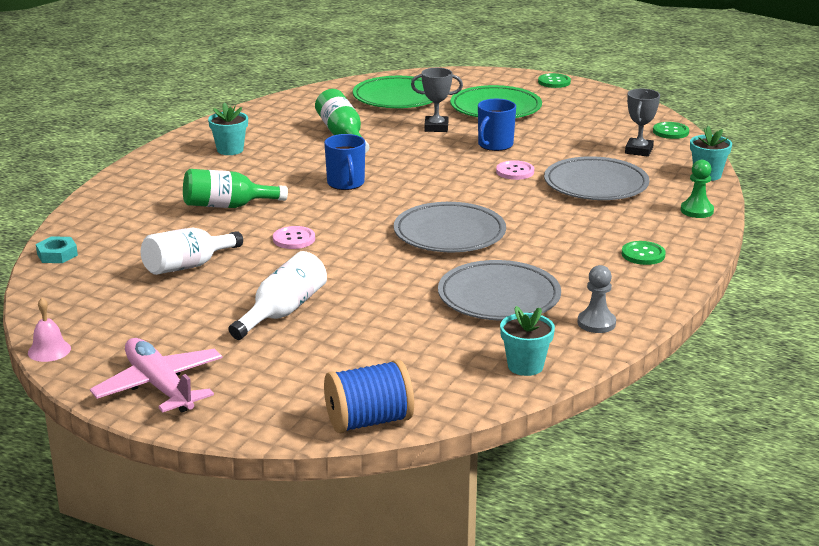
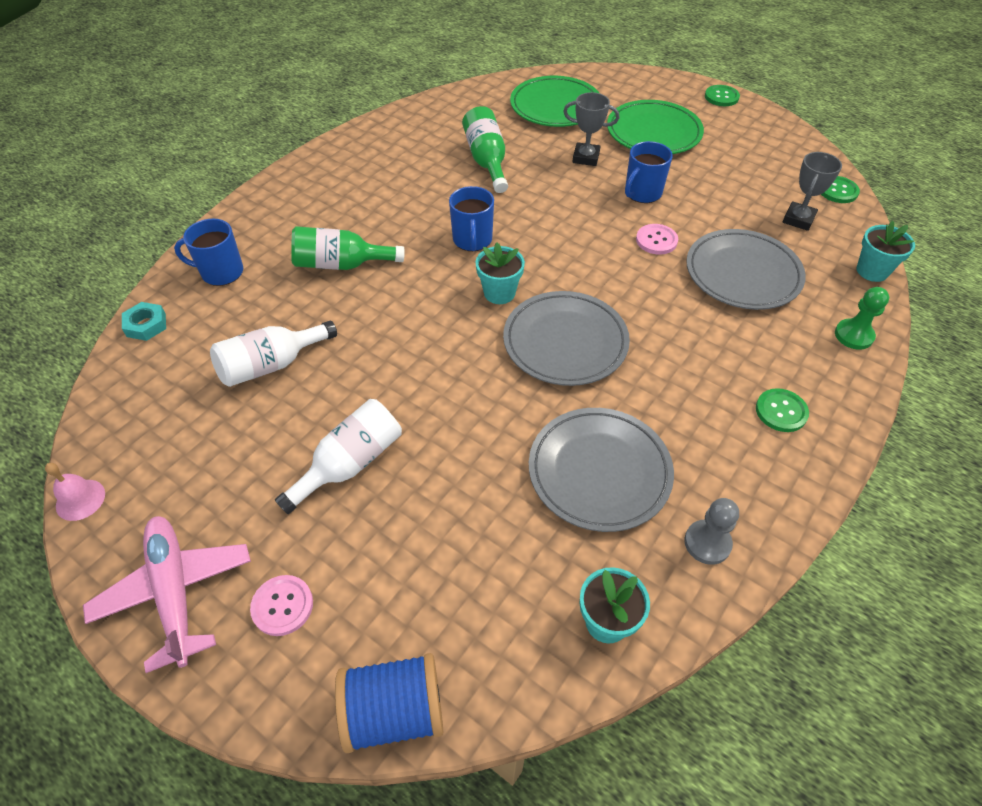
camera: 10 degrees right, 25 degrees up
(114, 219) = (221, 272): none -> blue mug
(230, 150) = (368, 171): turquoise flower pot -> turquoise flower pot (499, 293)
(294, 239) = (395, 330): pink button -> pink button (282, 606)

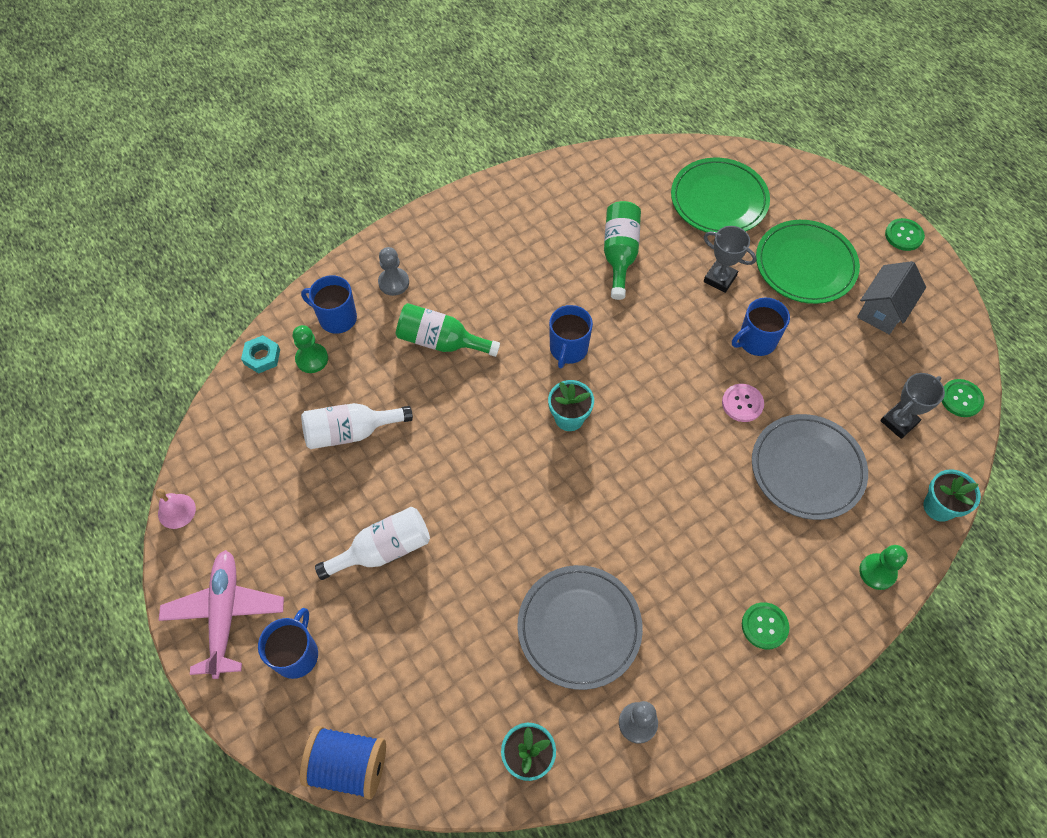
camera: 20 degrees right, 10 degrees up
(205, 313) = (312, 359): none -> green pawn
(272, 230) = (394, 282): none -> grey pawn
(282, 606) = (296, 654): pink button -> blue mug
(565, 342) = (606, 490): grey plate -> none
(736, 147) = (883, 310): none -> grey house

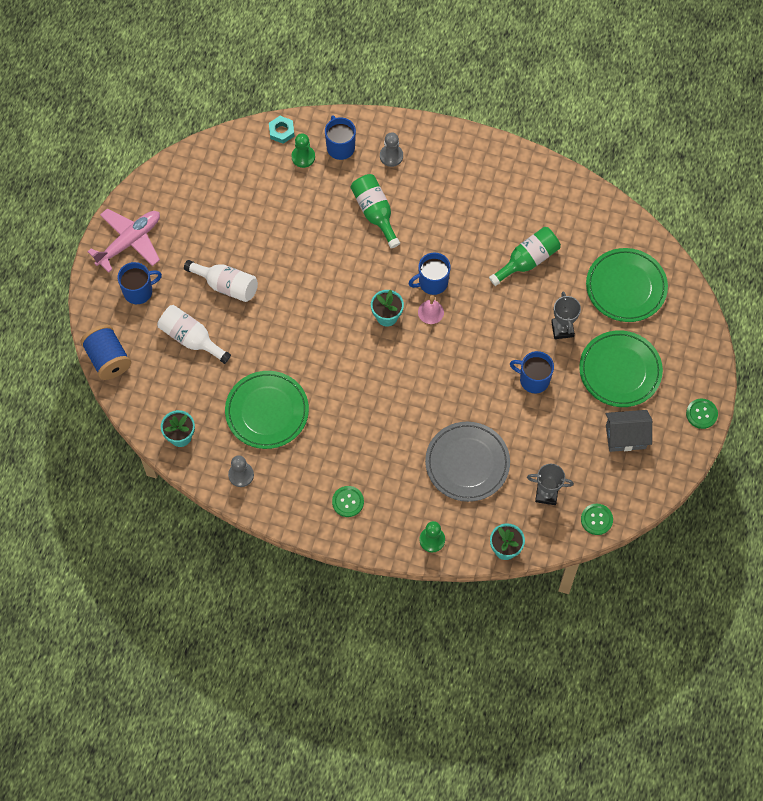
camera: 50 degrees right, 5 degrees up
(176, 511) = (160, 171): pink bell -> pink bell (430, 312)
(351, 432) = (277, 214): white bottle -> white bottle (190, 338)
(579, 628) = (267, 411): grey plate -> green plate
(742, 403) = (481, 401): pink button -> none

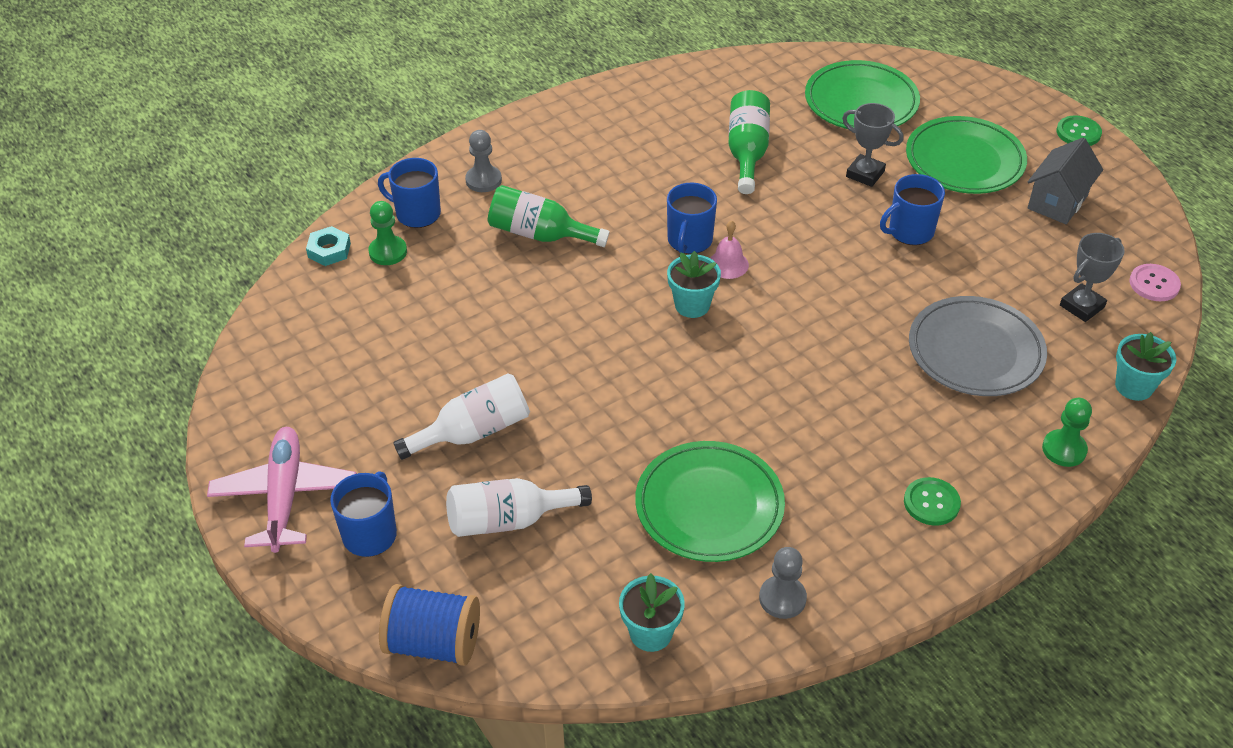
camera: 50 degrees left, 20 degrees down
(596, 519) = (1154, 284): green button -> pink button

